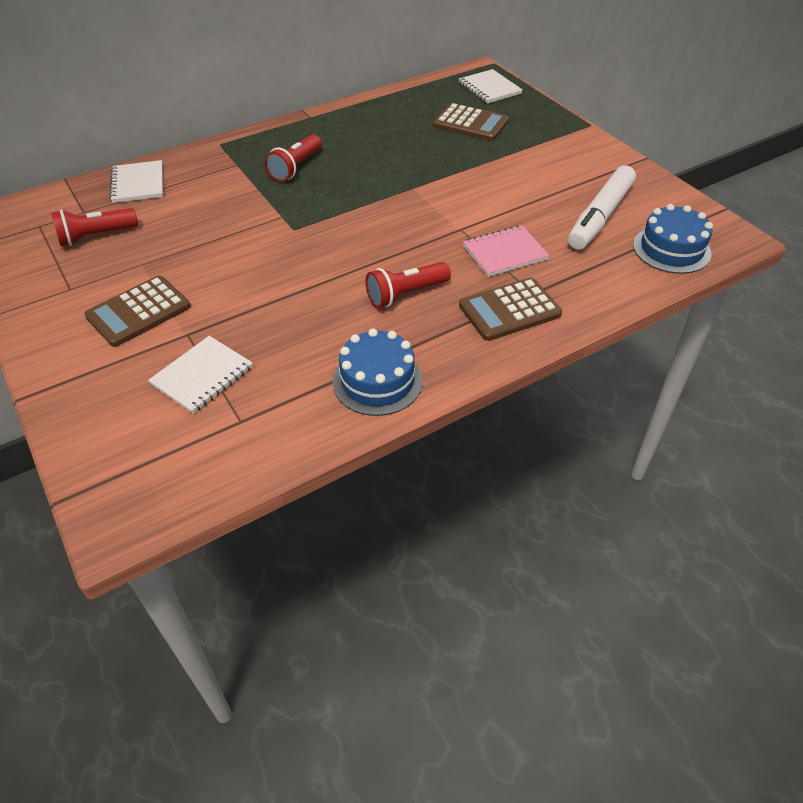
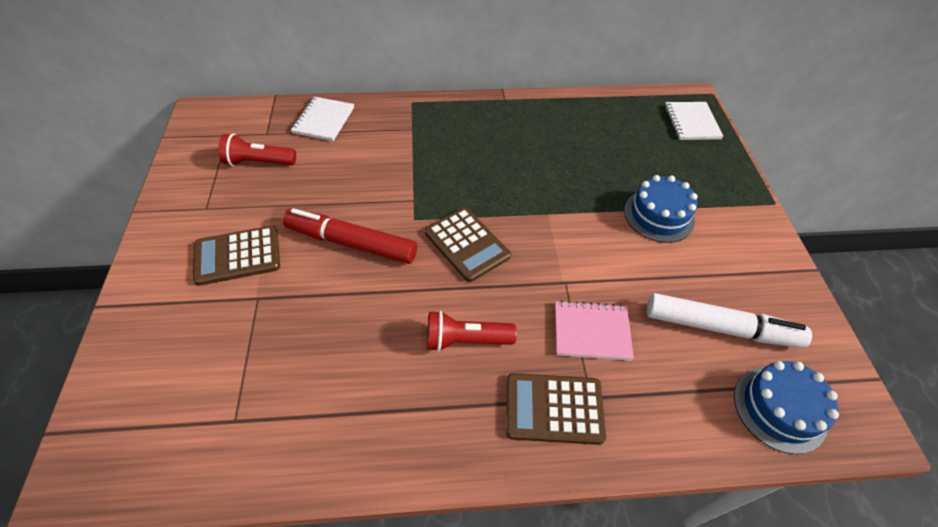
camera: 25 degrees right, 5 degrees up
(202, 376) = (238, 352): white notebook -> none
(247, 265) = (351, 243): none -> red marker
(296, 168) = (458, 151): red flashlight -> none
(377, 381) = (376, 436): blue cake -> blue cake (659, 215)
(470, 123) = (648, 158): brown calculator -> brown calculator (467, 244)
(600, 217) = (720, 328): white marker -> white marker turned 135 degrees counterclockwise

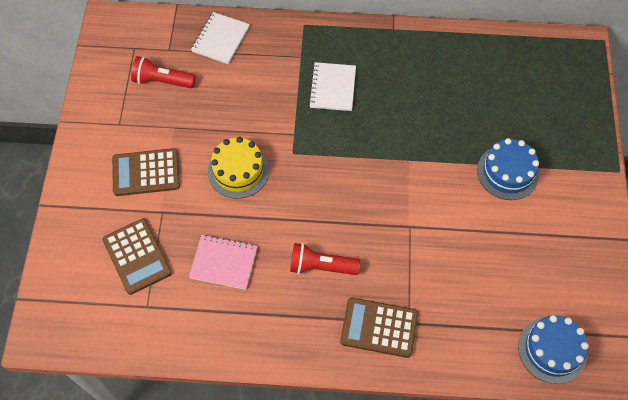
camera: 10 degrees right, 10 degrees up
(351, 243) = (238, 171): red marker -> yellow cake
(467, 244) = (334, 182): brown calculator -> brown calculator (137, 256)
(591, 332) = (422, 271): pink notebook -> pink notebook (224, 263)
(691, 122) = (570, 73): white notebook -> white notebook (332, 88)
(720, 328) = (528, 281): white marker -> none

